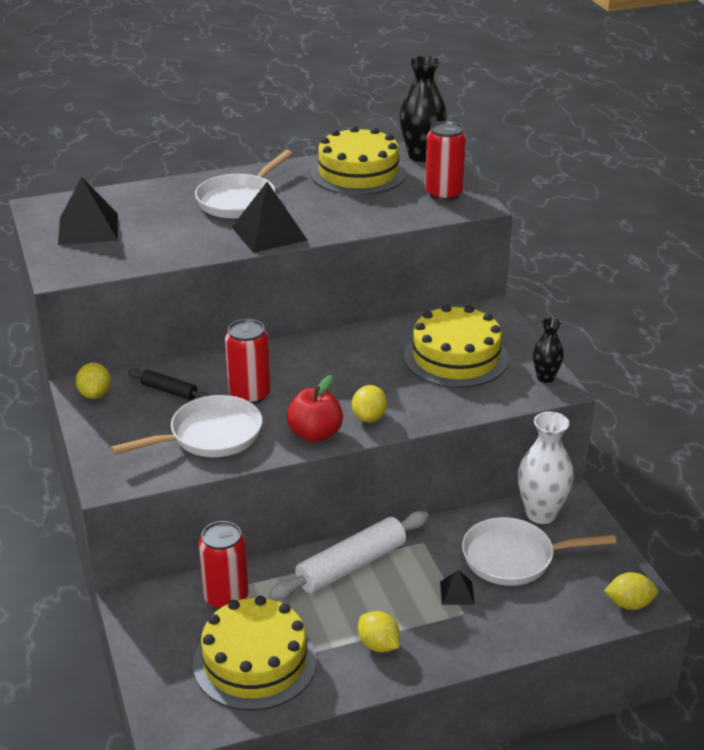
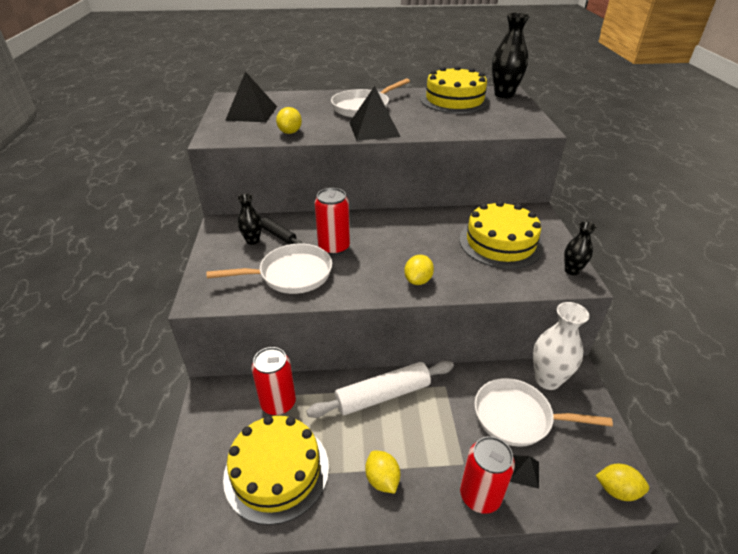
camera: 15 degrees right, 5 degrees up
(95, 394) = (227, 230): yellow lemon -> yellow lemon (290, 132)
(138, 403) = (253, 241): none -> black vase
(315, 434) = (370, 287): red apple -> none
(444, 194) = (515, 118): red can -> red can (480, 495)
(457, 593) = (462, 441): black pyramid -> black pyramid (523, 471)

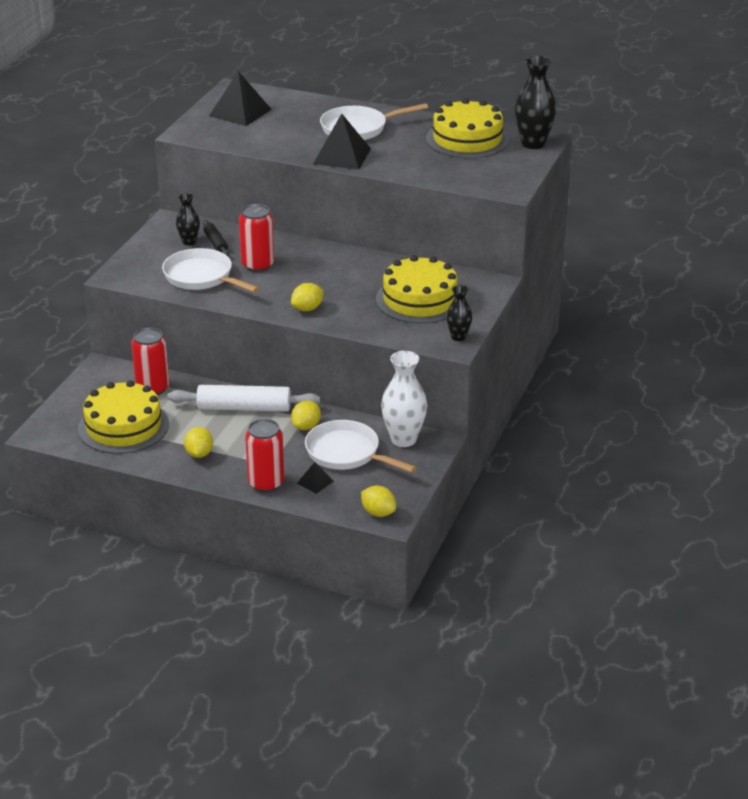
camera: 25 degrees right, 5 degrees down
(290, 132) = (259, 142): yellow lemon -> yellow lemon (306, 426)
(291, 274) = (201, 277): white pan -> white pan turned 150 degrees counterclockwise

